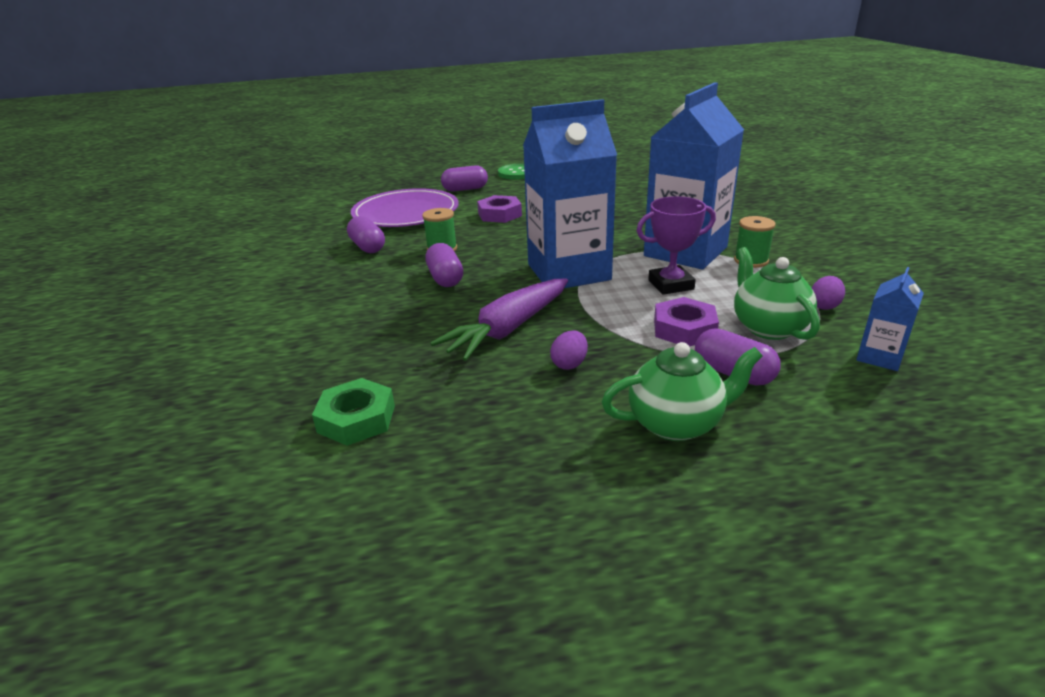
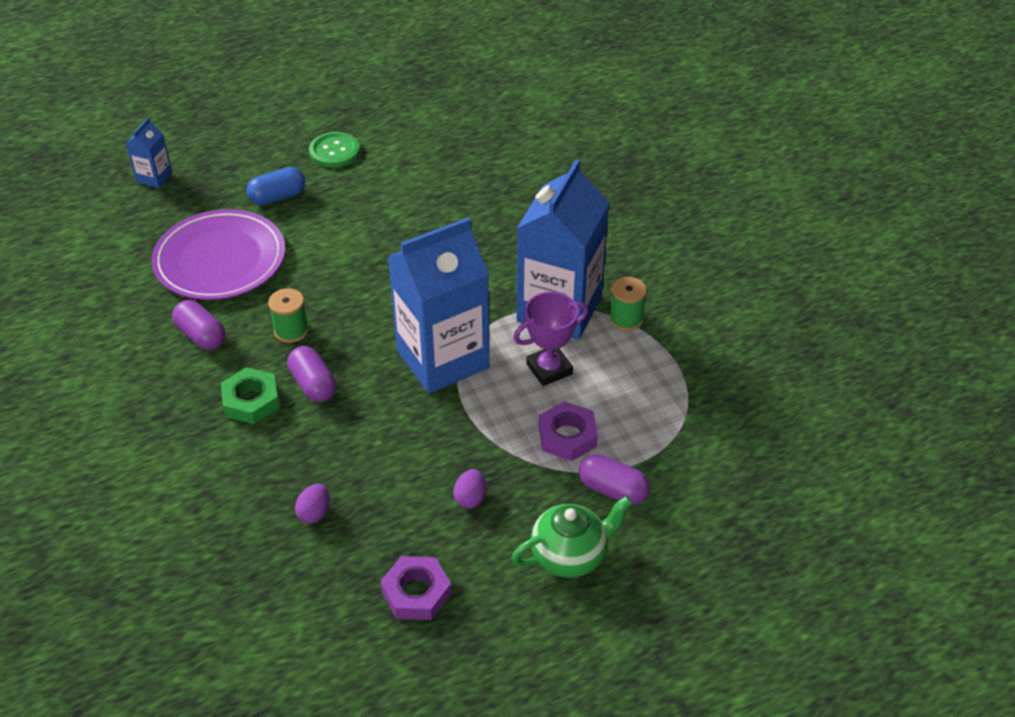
camera: 15 degrees left, 15 degrees up
(356, 419) = (300, 592): green nut -> green nut (251, 401)
(465, 189) = (277, 197): purple capsule -> blue capsule
(499, 214) = (338, 252): purple nut -> purple nut (416, 593)
(508, 329) = (402, 458): purple carrot -> none
(768, 327) = (642, 424): green teapot -> none
(824, 306) = (692, 386): purple egg -> purple egg (314, 513)
(879, 357) = (733, 452): blue carton -> blue carton (154, 177)

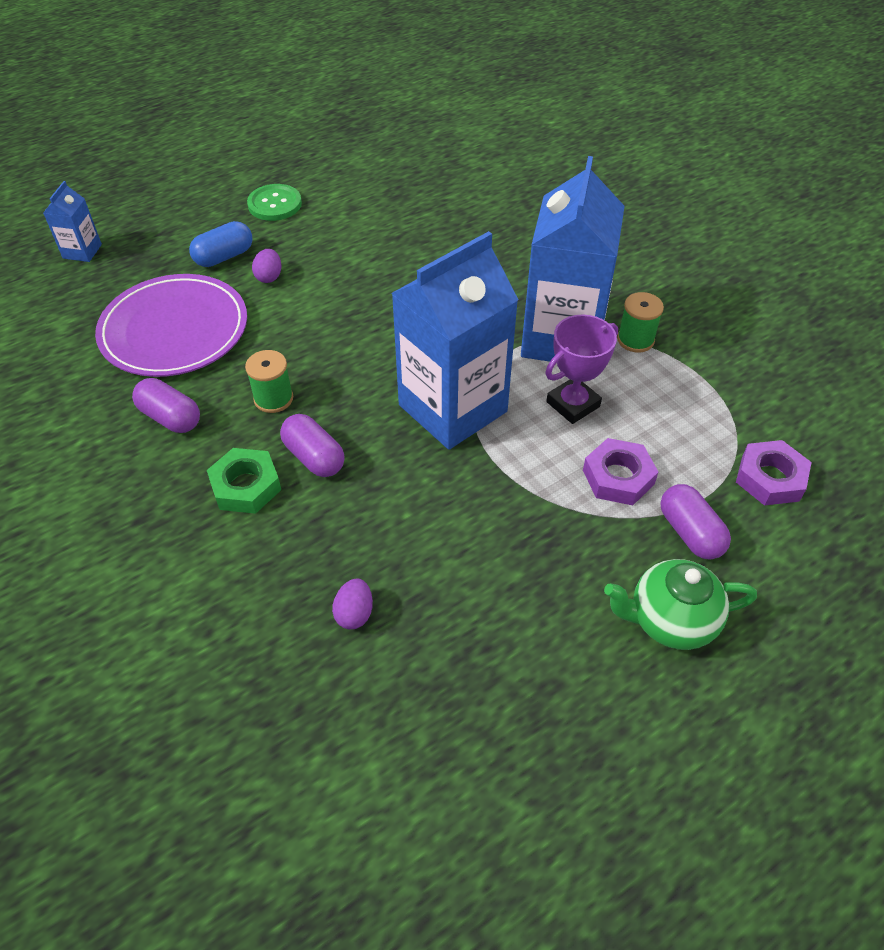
camera: 10 degrees left, 5 degrees up
(416, 593) = (505, 698): purple nut -> purple nut (770, 478)
(470, 498) = (533, 567): purple egg -> purple egg (269, 277)
(570, 556) = (670, 620): green teapot -> green teapot turned 150 degrees counterclockwise
(613, 490) = (690, 532): purple capsule -> purple capsule turned 45 degrees clockwise

